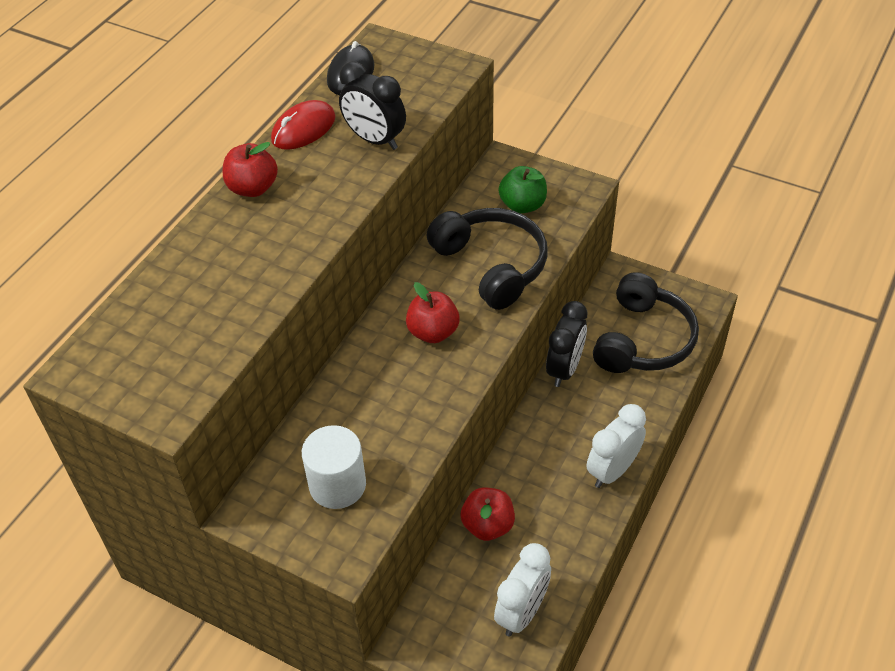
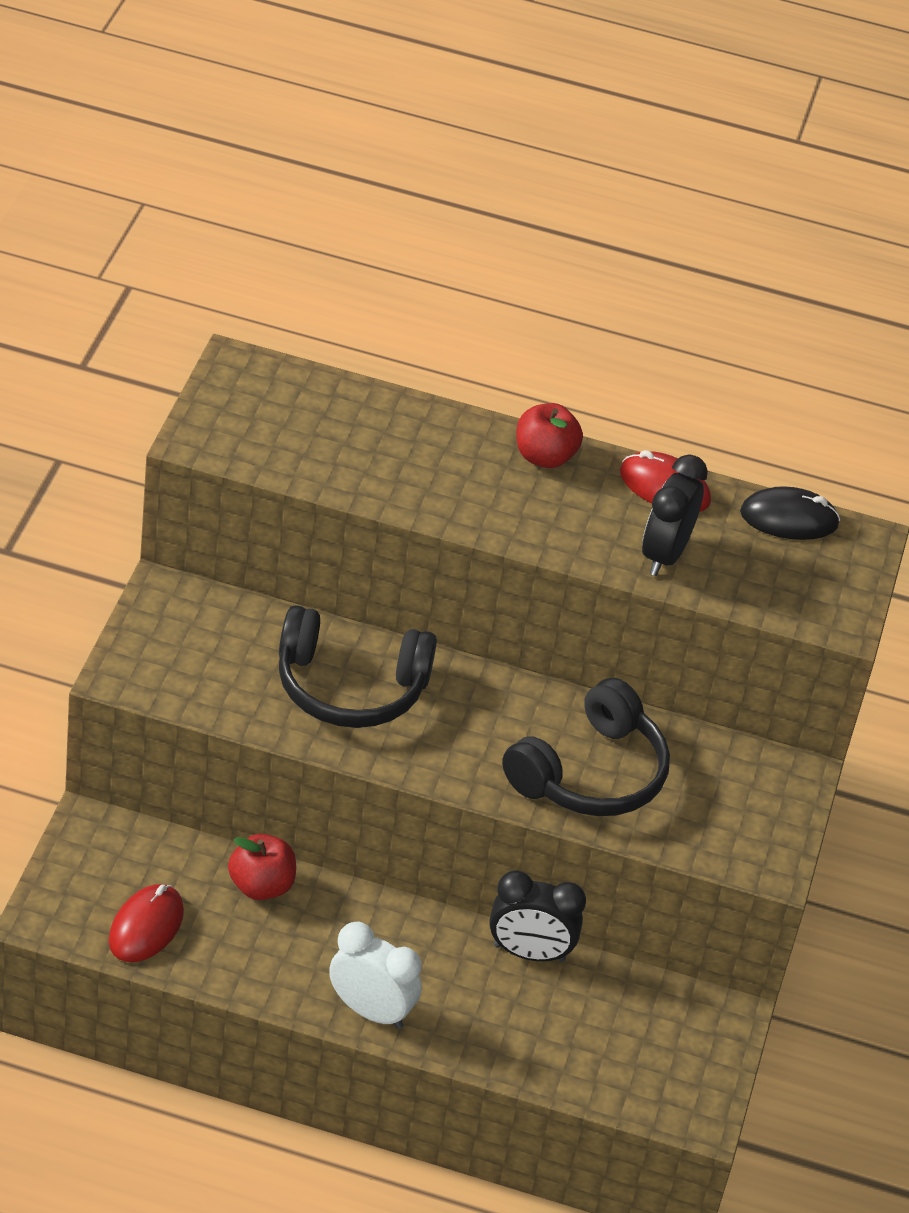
camera: 70 degrees right, 5 degrees down
(337, 485) = (214, 661): white cylinder -> none
(433, 332) = (459, 724): red apple -> none
(522, 205) = (715, 800): green apple -> none
(522, 612) = (146, 927): white clock -> red mouse
(643, 340) = (606, 1043): black headphones -> black headphones (350, 687)

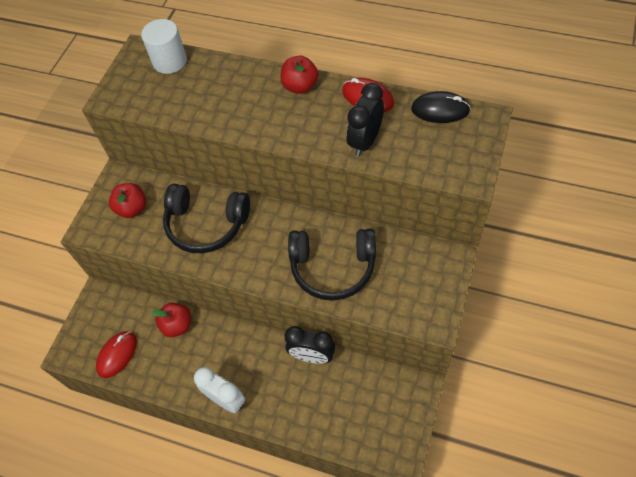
camera: 15 degrees right, 15 degrees up
(203, 649) = (132, 208): none -> red apple
(299, 389) = (170, 61): none -> white cylinder
(590, 773) = (333, 268): black headphones -> black headphones turned 45 degrees clockwise

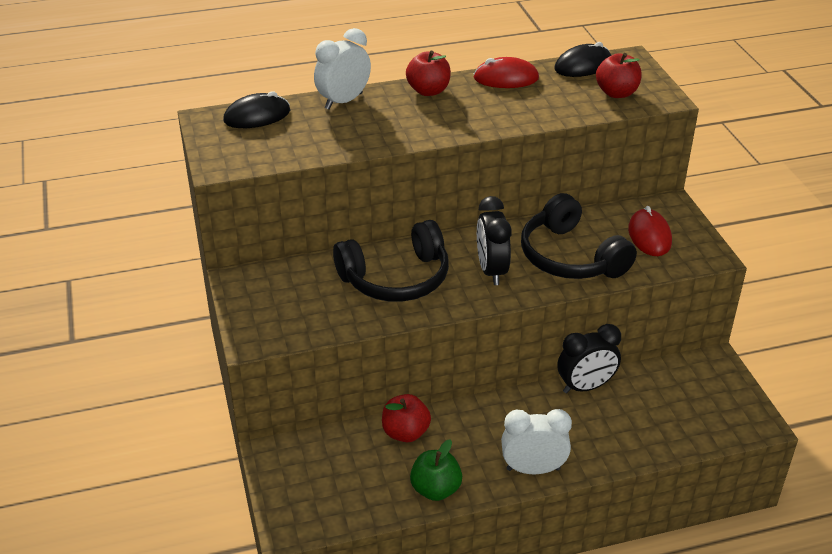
camera: 40 degrees left, 20 degrees down
(117, 355) = (358, 495): red mouse -> red mouse (649, 236)
(132, 208) = (290, 300): red apple -> red apple (616, 93)
(160, 378) = (435, 489): none -> green apple
(170, 61) = (257, 116): white cylinder -> black mouse
(235, 71) = (343, 101): none -> white clock
(333, 268) = (570, 257): black headphones -> black headphones turned 90 degrees clockwise
(365, 141) = (541, 108): black clock -> black clock (491, 271)

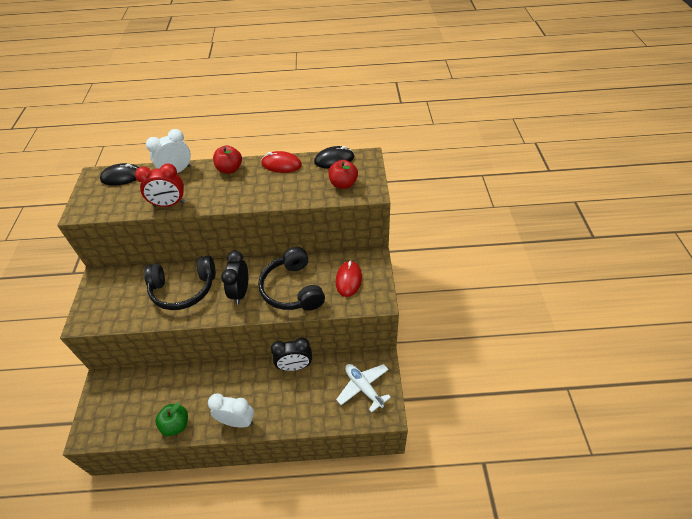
camera: 15 degrees right, 10 degrees up
(363, 142) = (169, 204): none -> red clock
(405, 432) = (178, 380): red apple -> none
(706, 397) = (363, 388): none -> white plane

